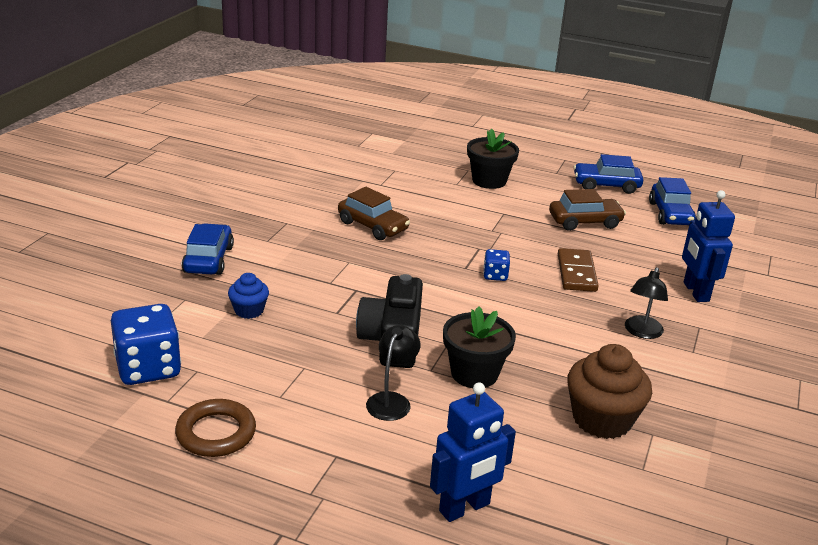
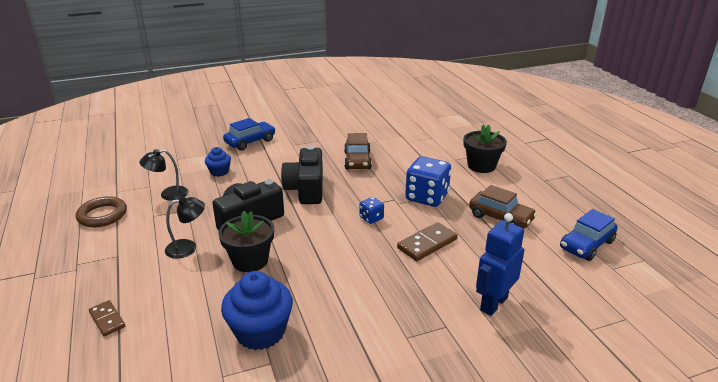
camera: 50 degrees right, 0 degrees up
(148, 368) = (137, 175): blue dice -> blue dice (427, 197)
(382, 280) = (306, 189): none -> black camera
(465, 508) = (107, 319): blue robot -> brown domino
(602, 419) = (260, 332): brown cupcake -> blue cupcake
(606, 185) = (568, 203): blue car -> none
(641, 332) = (395, 302): black lamp -> black lamp (168, 194)

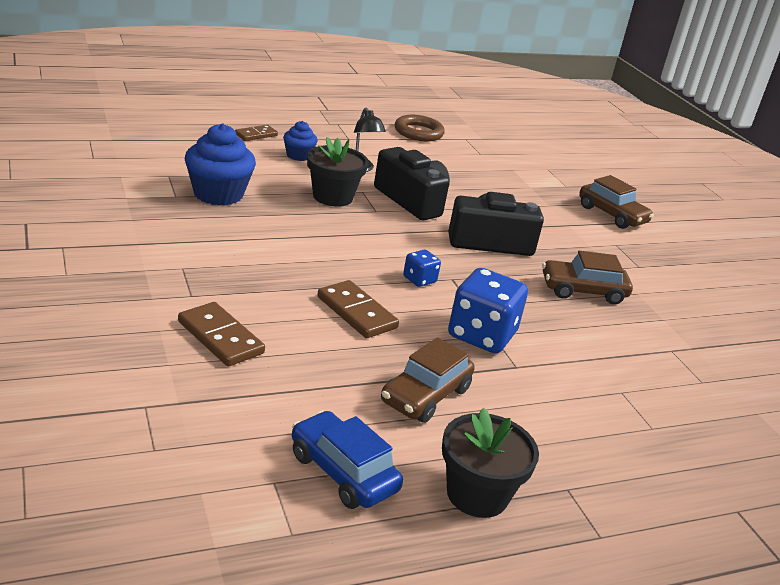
camera: 85 degrees right, 0 degrees up
(168, 194) = (463, 162): black lamp -> none
(219, 172) = (521, 191): blue cupcake -> blue cupcake (298, 155)
(250, 142) = (612, 215): blue car -> brown car
(481, 166) = (604, 417): black flower pot -> black flower pot (477, 494)
(493, 303) = (220, 337): blue robot -> brown domino

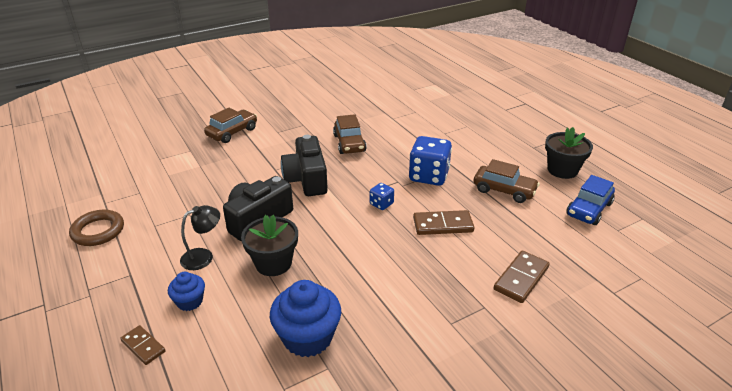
camera: 95 degrees left, 5 degrees up
(357, 312) = (443, 225): brown domino -> brown domino turned 45 degrees clockwise

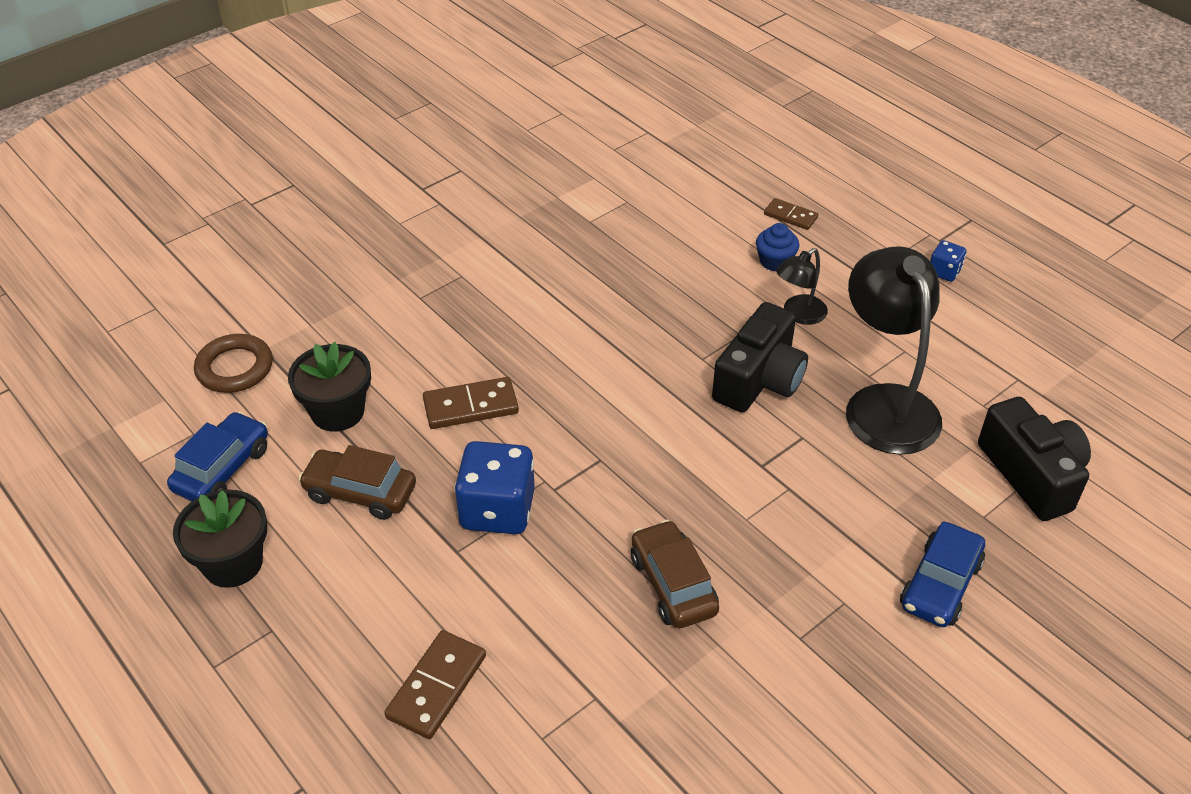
camera: 170 degrees right, 10 degrees up
(98, 231) = (975, 331): brown ring -> brown ring (235, 368)
(194, 199) = (884, 403): none -> black lamp
(232, 132) = (940, 585): brown car -> blue car
(273, 263) = (700, 317): black flower pot -> black flower pot (337, 412)
(306, 179) = (720, 471): black camera -> black camera (1031, 474)
(307, 337) = (620, 243): blue cupcake -> none
(381, 204) = (574, 434): blue dice -> blue dice (944, 272)
(521, 278) = (366, 337): brown domino -> brown domino (436, 686)

